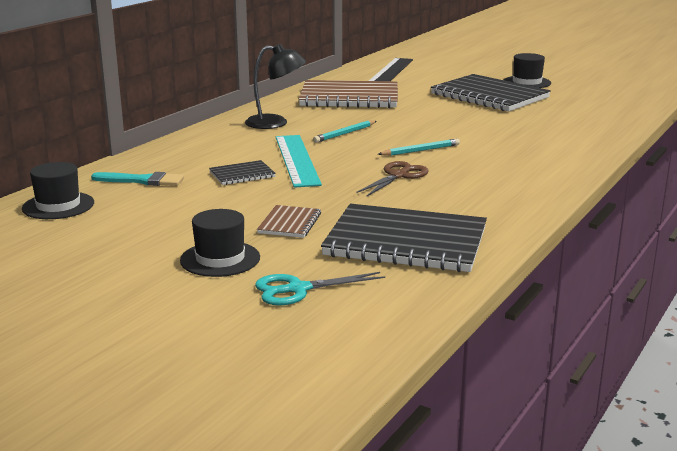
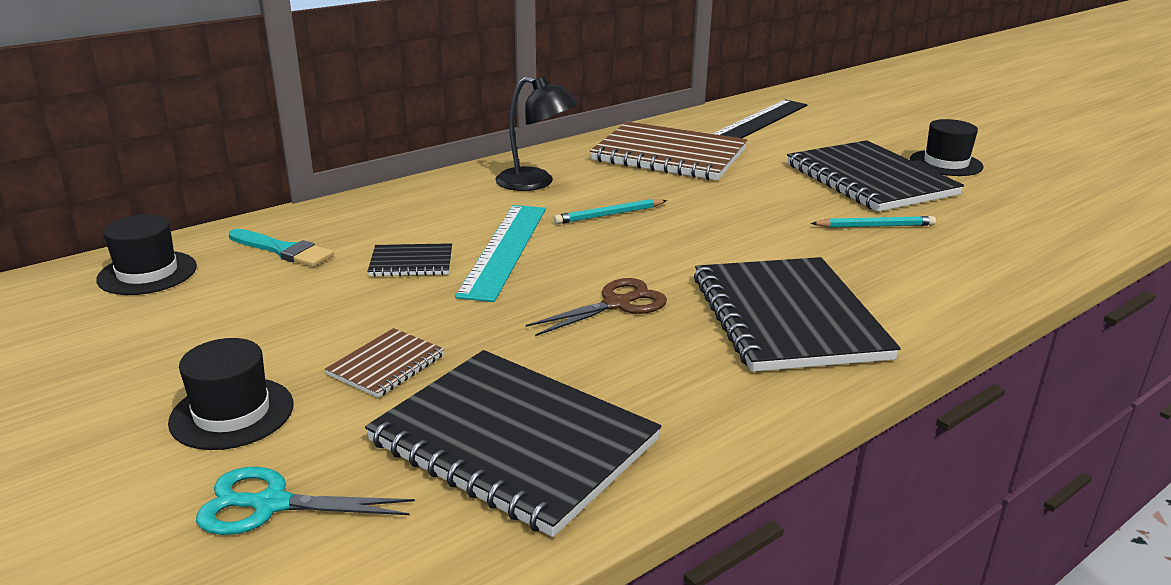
camera: 20 degrees right, 5 degrees up
(420, 150) = (689, 262): turquoise pencil -> turquoise pencil (875, 226)
(503, 167) = (787, 317): none -> black notebook

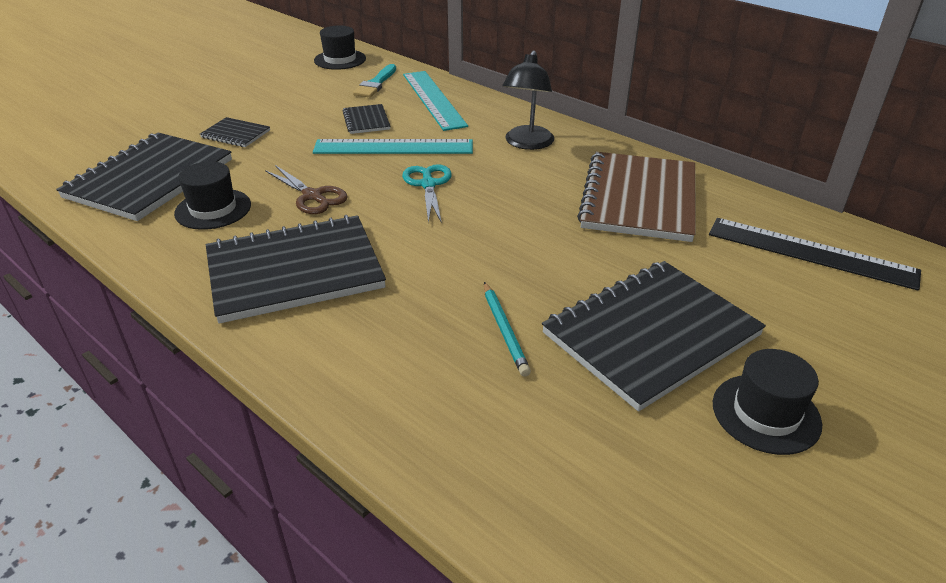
camera: 80 degrees right, 10 degrees up
(232, 413) = (194, 107): black hat -> black hat (213, 209)
(271, 504) = (117, 130): turquoise scissors -> turquoise scissors (428, 184)
(375, 218) = (433, 99): none -> turquoise ruler
(386, 365) = (235, 134): brown notebook -> black notebook
(609, 215) = (473, 180): turquoise pencil -> none

